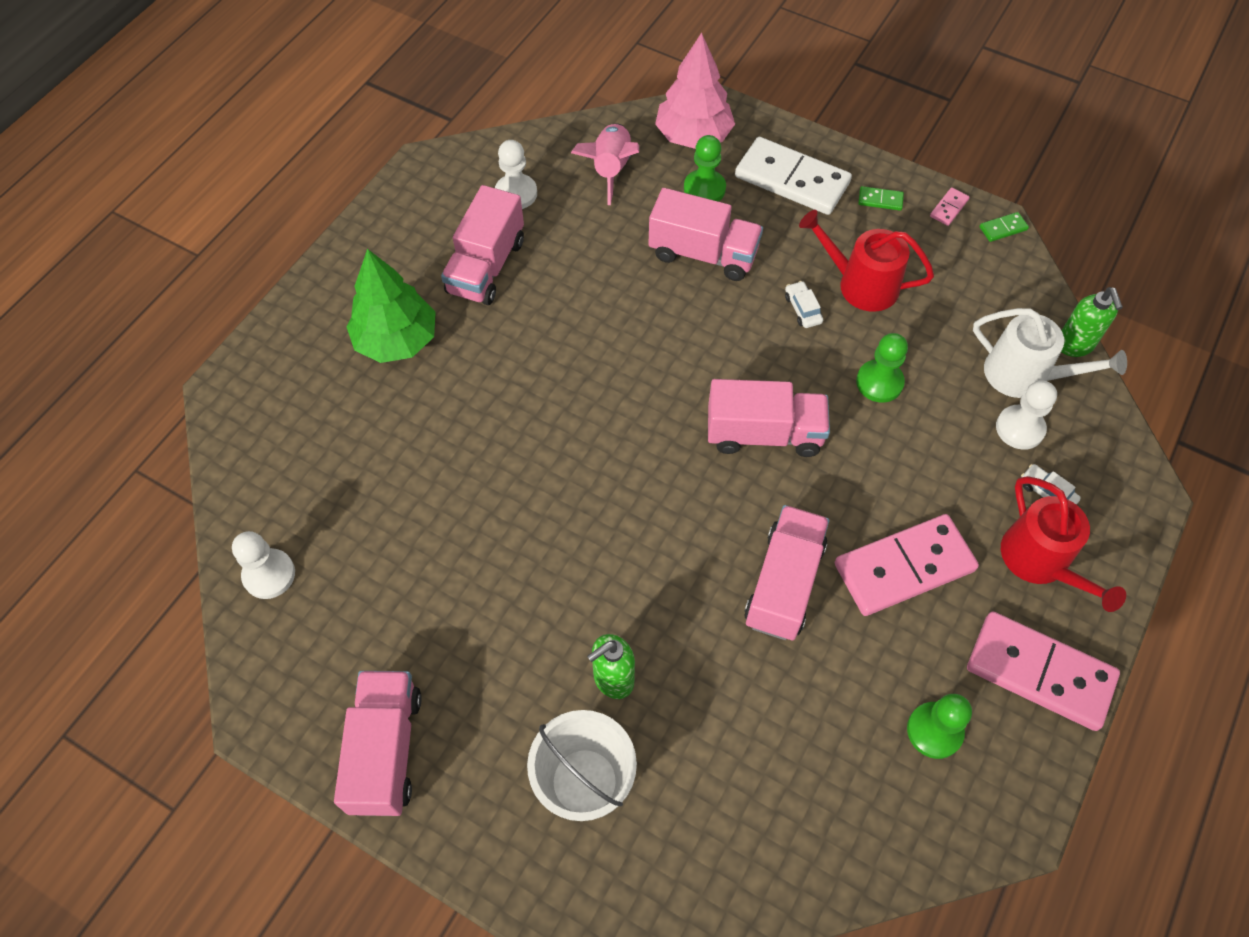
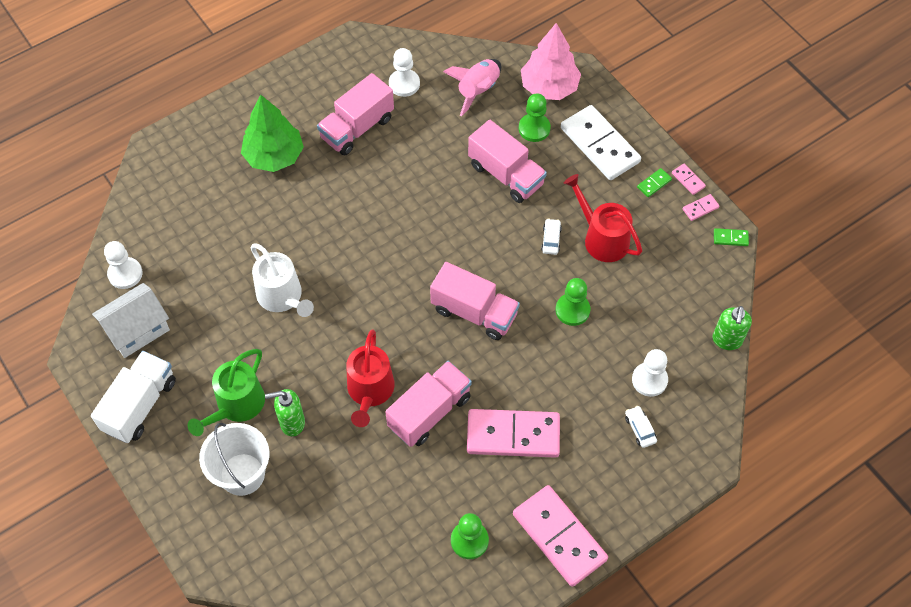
camera: 25 degrees right, 0 degrees up
(327, 645) = (137, 330): none -> white house
(385, 750) = (140, 405): pink truck -> white truck
(524, 689) = (237, 405): none -> green watering can
(880, 200) = (654, 184): green domino -> green domino turned 75 degrees counterclockwise
(915, 182) = (688, 180): none -> pink domino
(1024, 375) = (676, 346): white watering can -> white watering can (282, 297)
(1040, 561) = (605, 470): red watering can -> red watering can (370, 391)

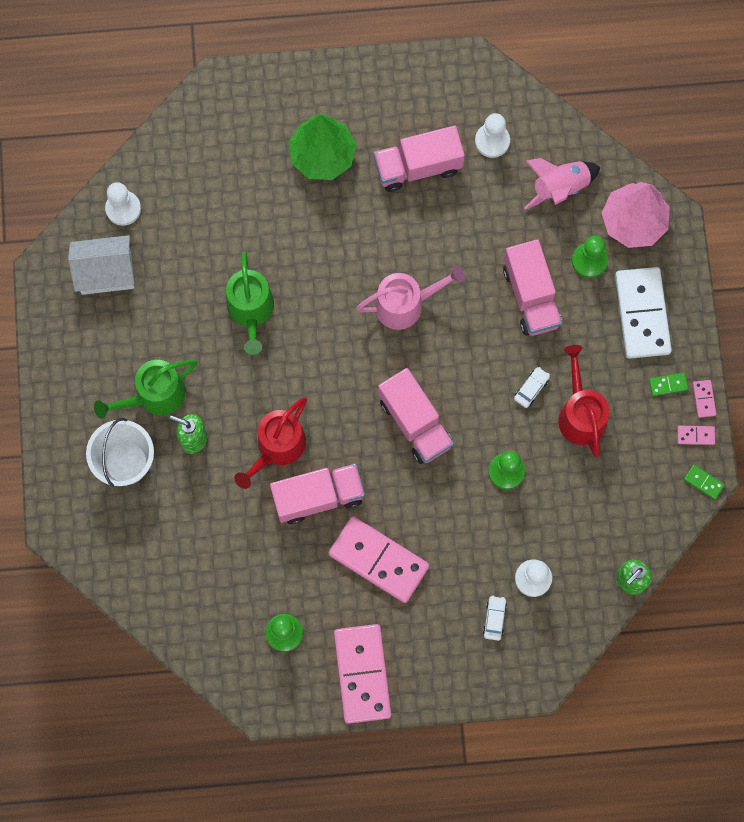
camera: 30 degrees right, 15 degrees up
(140, 405) = (72, 348): white truck -> none
(282, 297) = (251, 310): white watering can -> green watering can
(409, 229) = (405, 304): none -> pink watering can

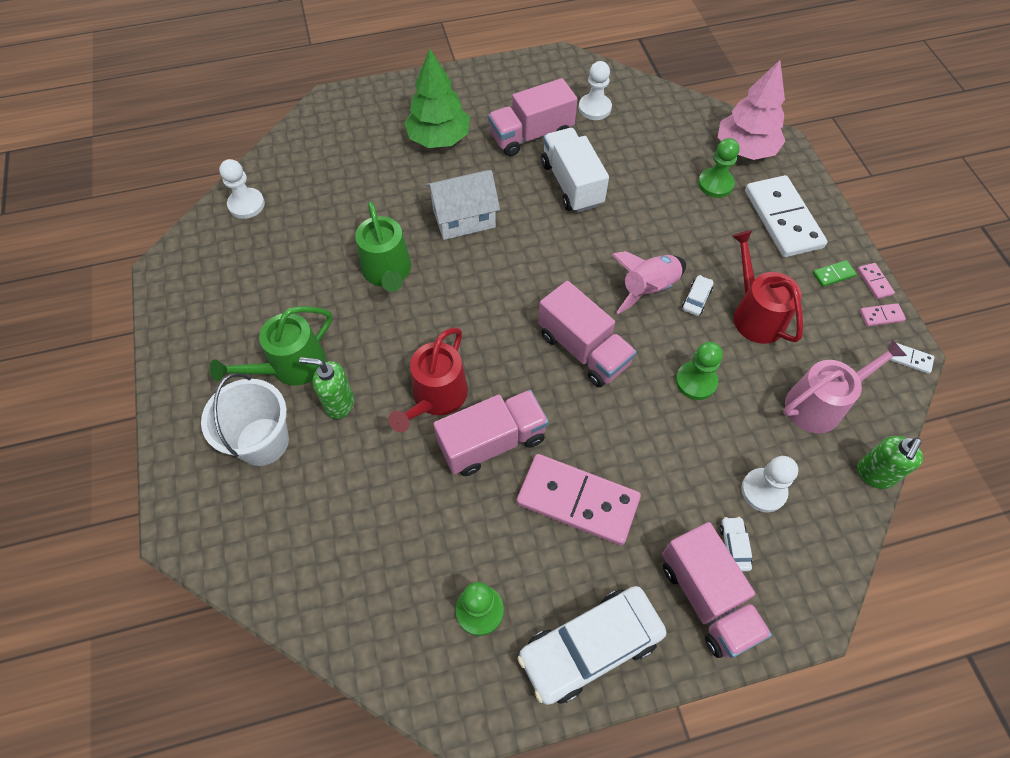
camera: 10 degrees left, 15 degrees down
(106, 272) = (231, 260): white house -> white house (464, 218)
(362, 674) = (590, 647): pink domino -> white car
(405, 304) = (546, 244): pink watering can -> pink watering can (820, 404)
(445, 236) = (571, 184): none -> white truck
(531, 296) = (669, 220): pink truck -> pink truck (707, 598)
(560, 188) = (668, 133): pink rocket -> pink rocket (648, 289)
(703, 482) = (909, 359): green domino -> white domino

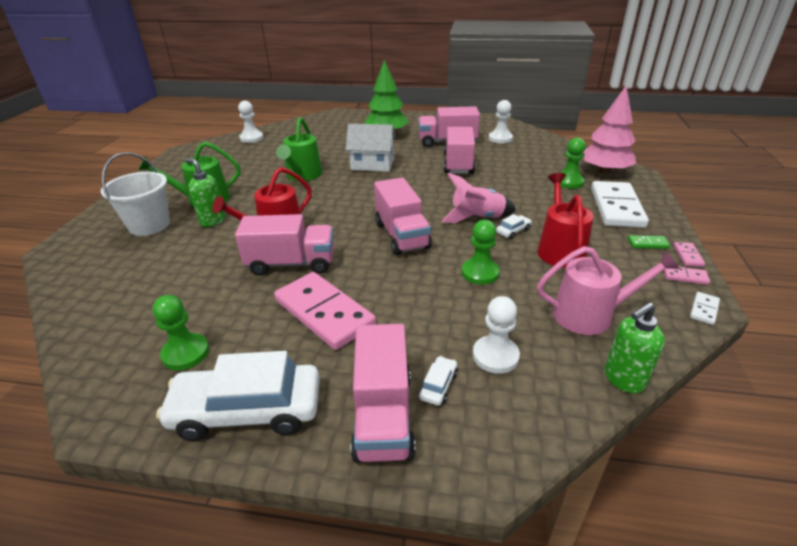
camera: 25 degrees right, 25 degrees down
(571, 184) = (458, 164): white truck -> pink truck
(909, 359) = (704, 309): white domino -> white domino turned 75 degrees clockwise

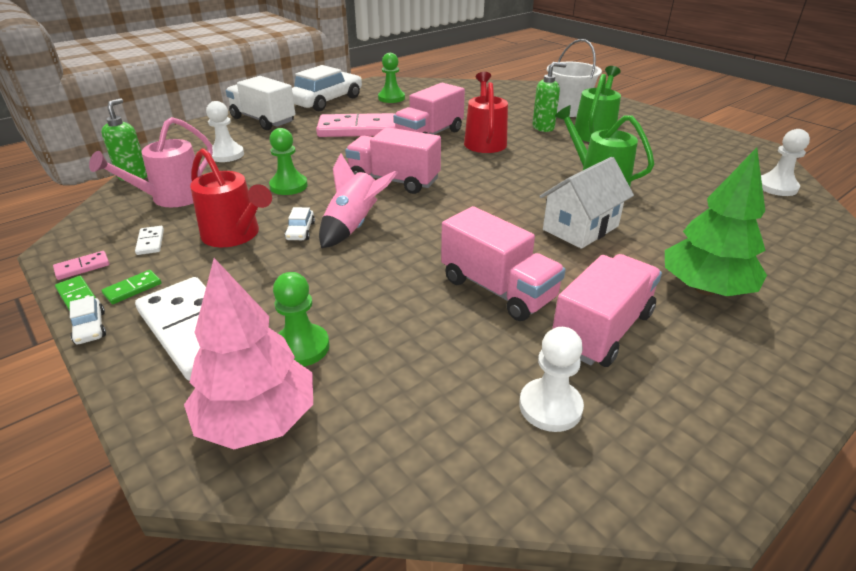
camera: 130 degrees right, 0 degrees up
(383, 415) = (263, 120): pink truck -> white truck
(438, 385) = (247, 135): white car -> white car (90, 327)
(687, 256) = (77, 295): pink domino -> green domino
(704, 309) = (64, 243): white domino -> white domino (150, 242)

